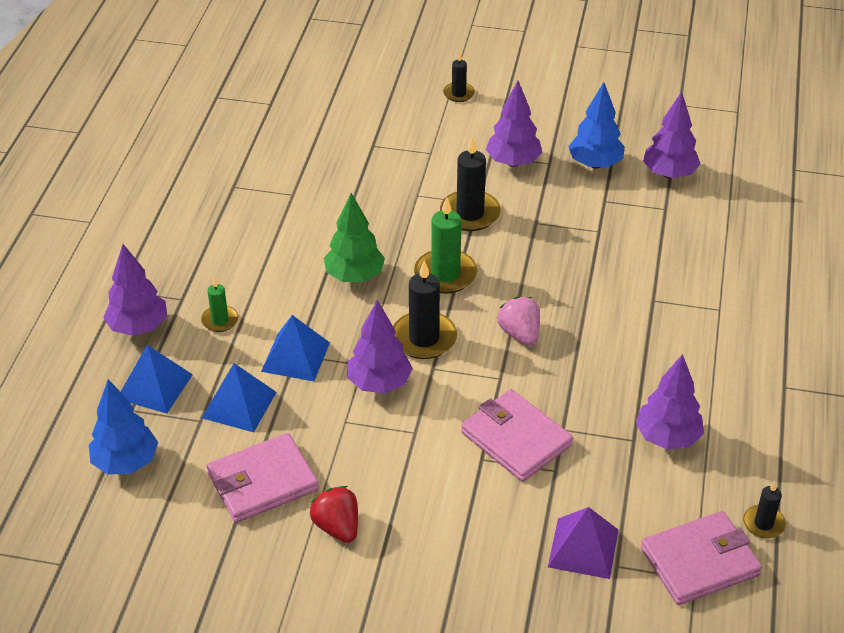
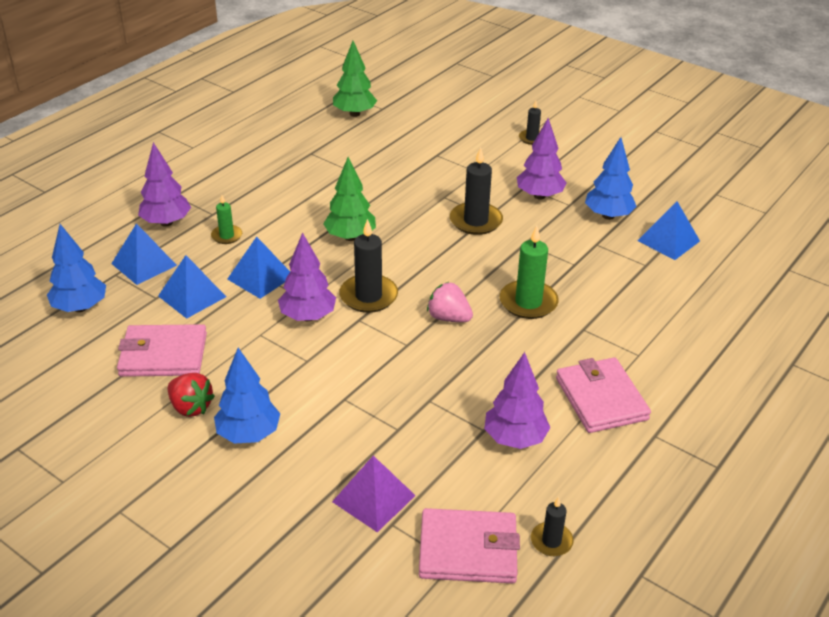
camera: 25 degrees right, 5 degrees down
(245, 120) = (354, 114): none -> green tree
(337, 527) = (190, 407): red strawberry -> red strawberry turned 135 degrees clockwise
(417, 532) = (248, 434): none -> blue tree
(445, 274) = (422, 257): green candle -> green candle (528, 302)
(516, 439) = (383, 394): pink wallet -> pink wallet (601, 399)
(520, 334) = (448, 318): pink strawberry -> pink strawberry turned 60 degrees counterclockwise
(669, 174) = (668, 240): purple tree -> blue pyramid

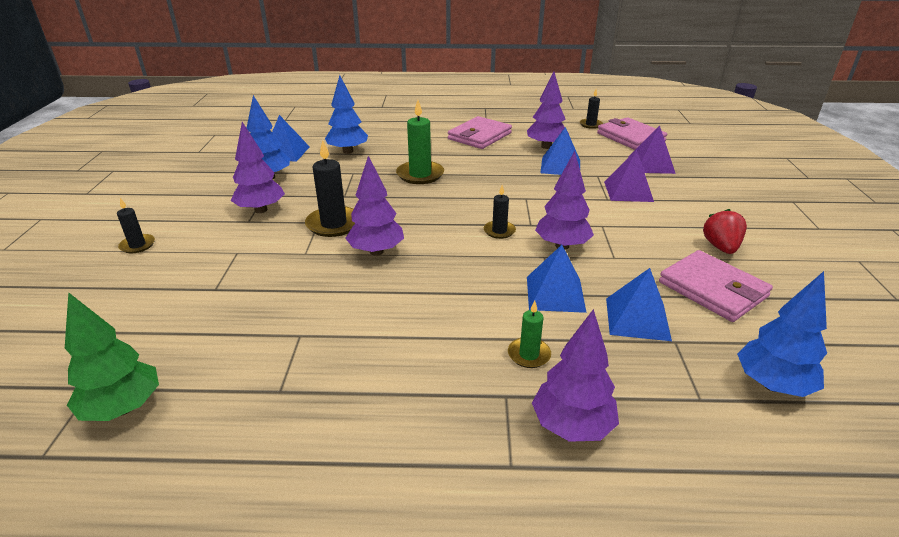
camera: 125 degrees left, 5 degrees down
(144, 264) = (654, 387): blue pyramid -> blue pyramid (560, 166)
(248, 434) = (692, 215): blue tree -> blue tree (348, 151)
(340, 425) = (628, 191): none -> purple pyramid
(350, 237) = (431, 274): green tree -> none
(368, 296) = (499, 231): black candle -> black candle, size x0.57
(409, 226) = (376, 251): none -> purple tree
(448, 318) = (476, 194): pink strawberry -> none

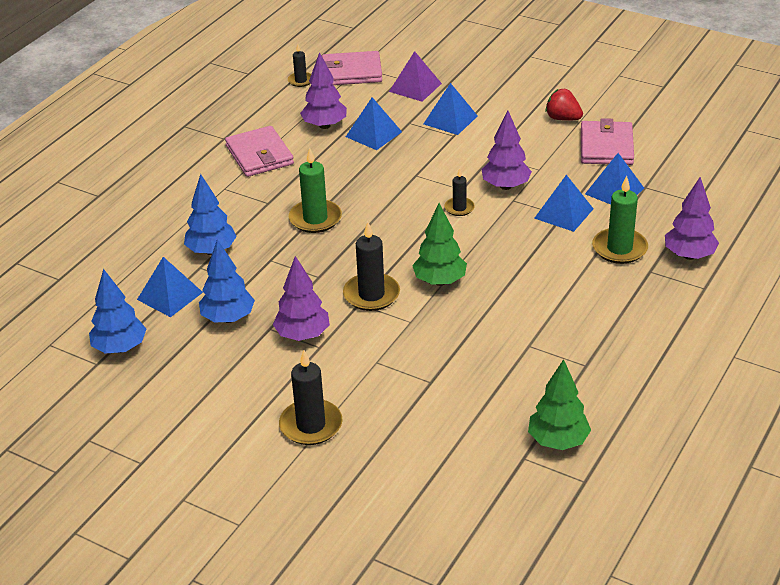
camera: 60 degrees left, 5 degrees up
(137, 245) = (311, 425): black candle -> black candle, size x1.76
(376, 251) = (440, 281): purple tree -> green tree
(529, 355) = (619, 248): green candle -> green candle, size x1.76
(628, 191) = (450, 120): purple pyramid -> blue pyramid
(712, 289) = (606, 147): pink wallet -> pink wallet turned 75 degrees counterclockwise
(772, 385) = (702, 172): blue tree -> blue tree (120, 348)

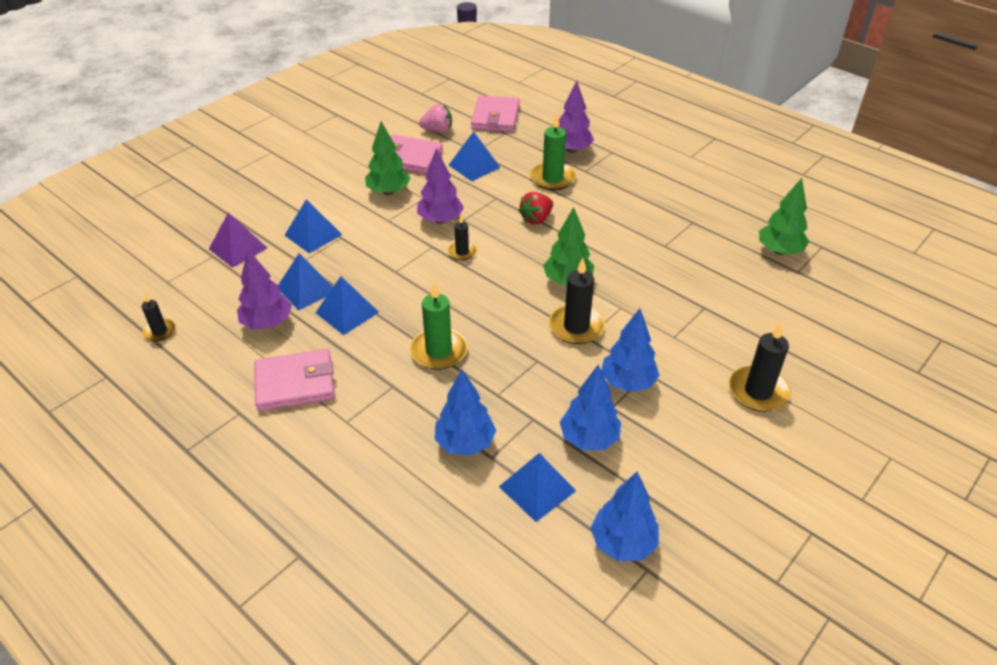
camera: 80 degrees left, 5 degrees up
(302, 335) = (627, 382): purple tree -> blue tree
(351, 72) = (173, 289): pink wallet -> pink wallet (495, 117)
(538, 146) = (388, 192): none -> green tree
(563, 118) = (353, 171): red strawberry -> red strawberry (536, 219)
(563, 213) = (494, 196): blue pyramid -> blue pyramid (347, 312)
(671, 155) = (438, 130): none -> pink strawberry

